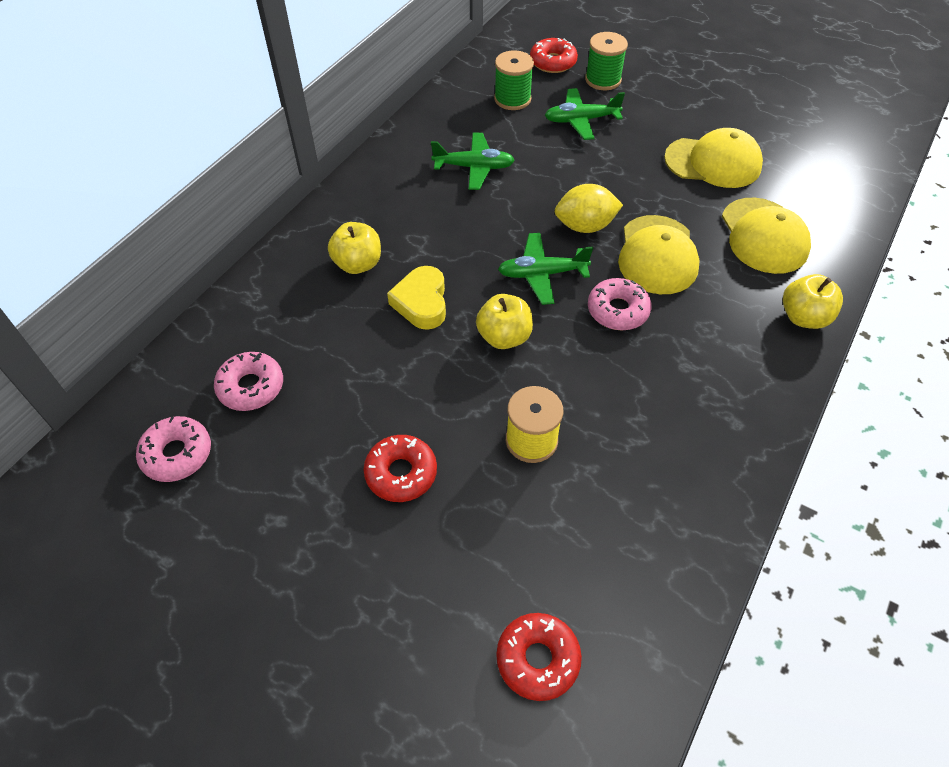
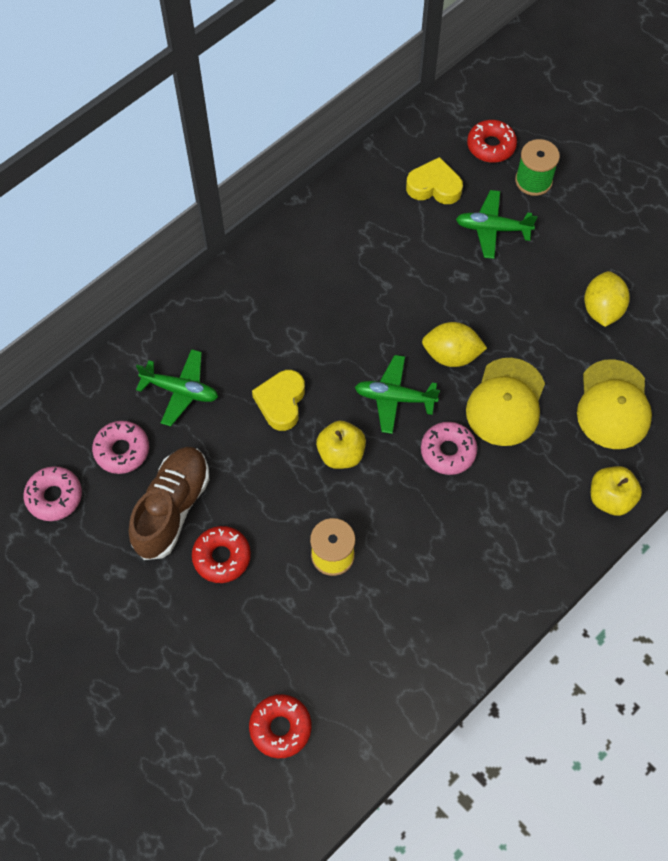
camera: 15 degrees right, 10 degrees up
(326, 434) = (172, 508): none -> brown shoe
(358, 264) = (237, 349): yellow apple -> none
(474, 167) = (370, 264): green plane -> green plane (180, 391)
(512, 99) = (434, 186): green spool -> yellow heart
(713, 162) = (602, 309): yellow cap -> yellow lemon

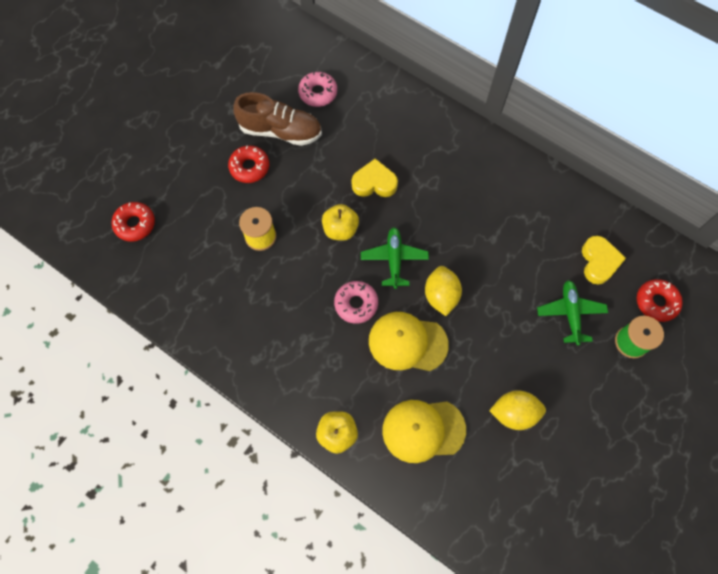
camera: 80 degrees right, 5 degrees up
(54, 496) = (278, 63): pink donut -> none
(180, 391) = (370, 118): green plane -> none

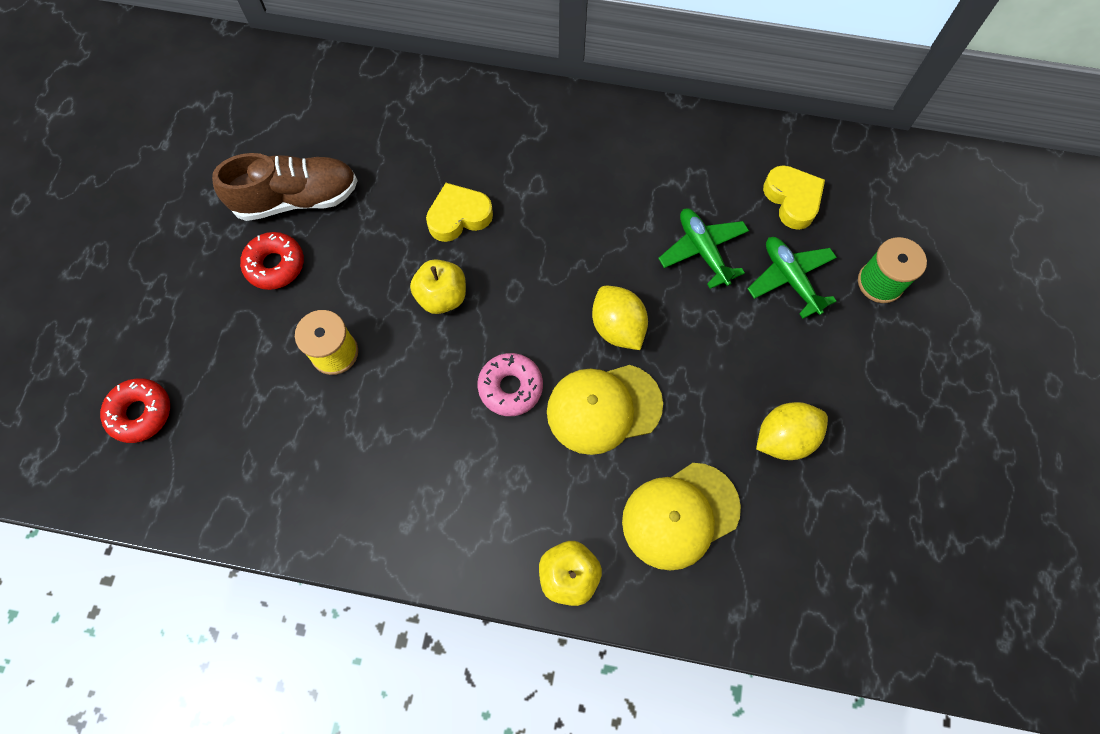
camera: 25 degrees left, 0 degrees up
(318, 93) = (326, 128): pink donut -> none
(394, 259) = (533, 306): green plane -> green plane (703, 251)
(656, 302) = (884, 220): red donut -> none

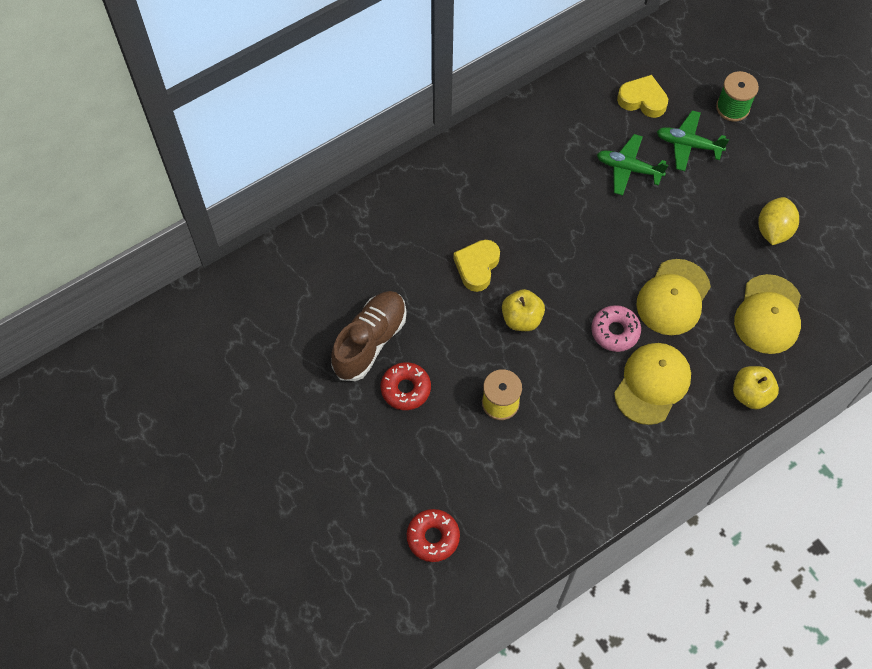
camera: 45 degrees left, 5 degrees down
(486, 469) = (652, 384): none -> yellow cap
(617, 327) = (632, 249): yellow lemon -> none

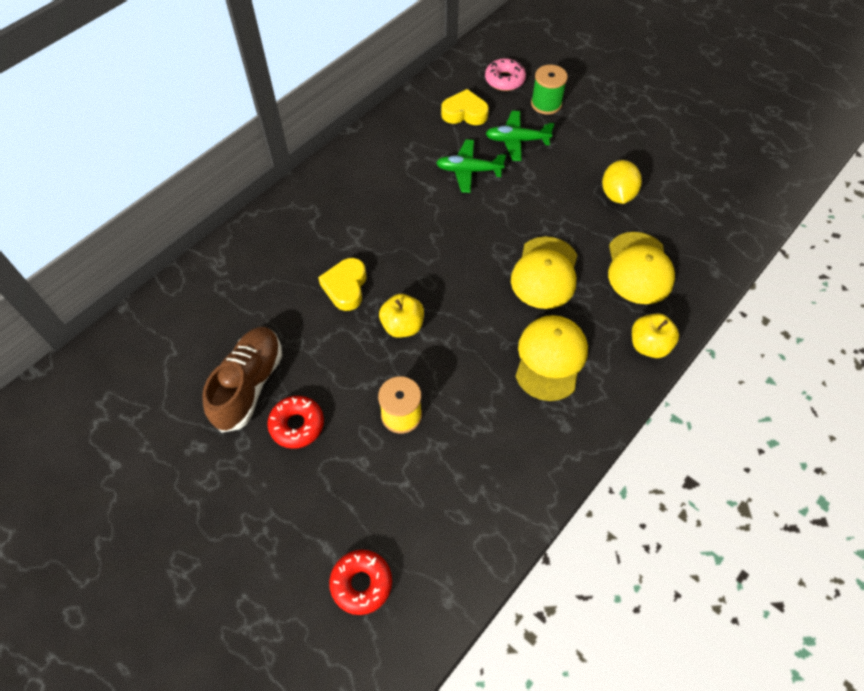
camera: 15 degrees left, 5 degrees down
(615, 331) = (498, 317): pink donut -> pink donut (504, 80)

